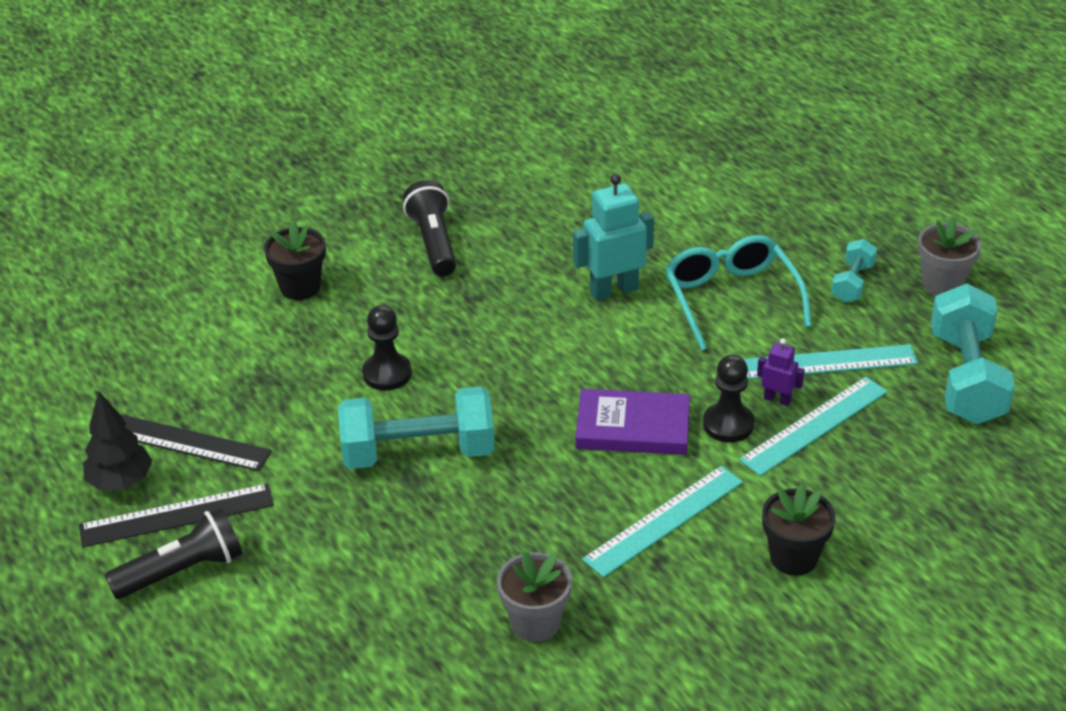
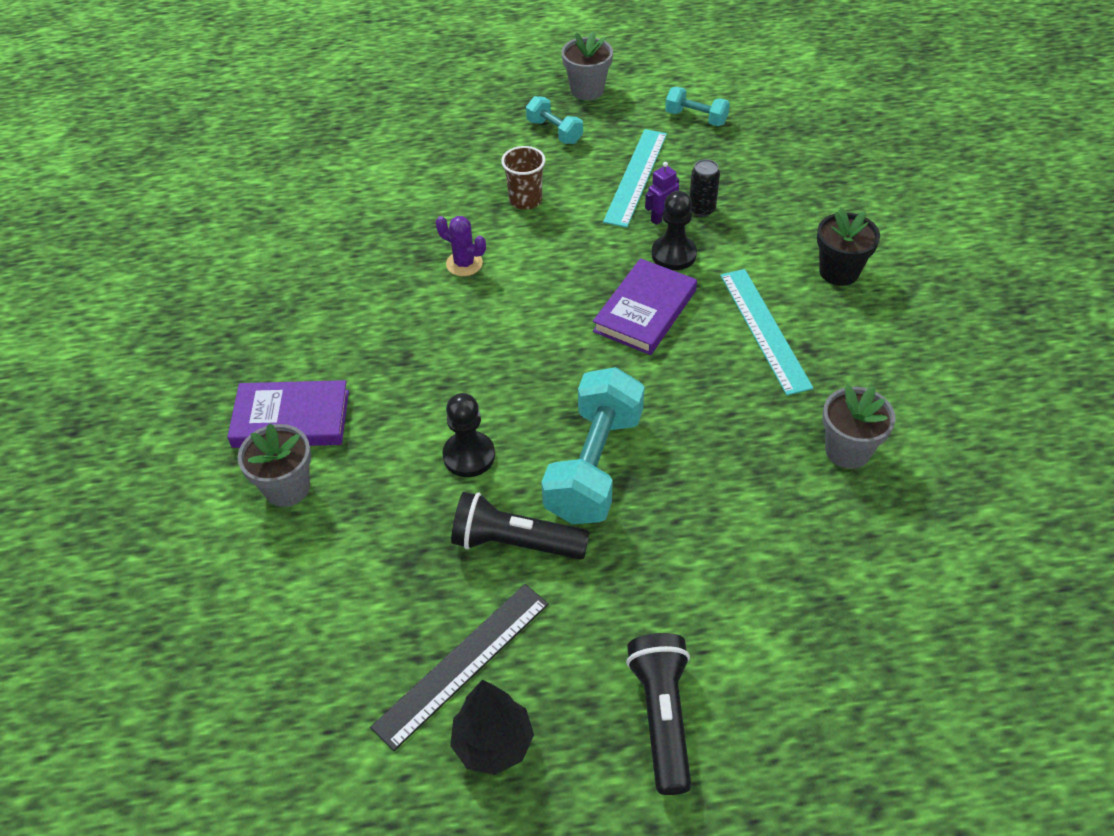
camera: 65 degrees left, 10 degrees up
(176, 515) = (575, 700): black ruler -> none
(300, 287) = (287, 488): black flower pot -> grey flower pot
(369, 261) = (291, 419): none -> purple book
(433, 242) = (302, 362): black flashlight -> black flashlight (515, 542)
(614, 290) = (464, 264): turquoise robot -> purple cactus
(731, 298) = (525, 200): turquoise glasses -> brown cup
(814, 425) = (701, 209): turquoise ruler -> black can
(966, 378) = (696, 118): turquoise dumbbell -> turquoise dumbbell, size x0.52

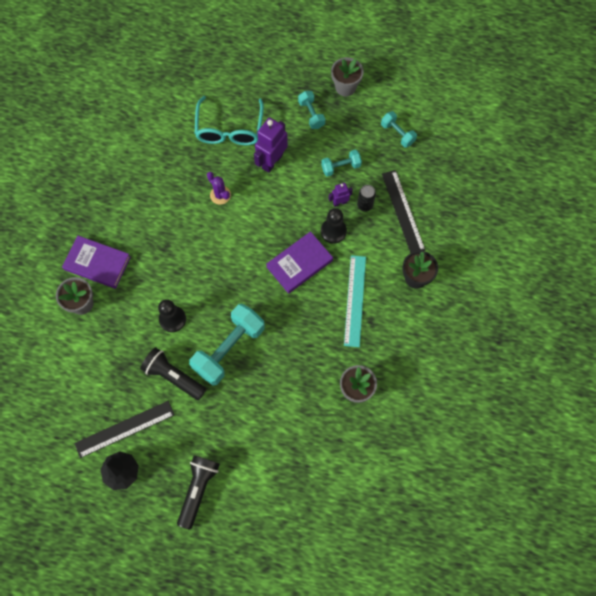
camera: 20 degrees right, 20 degrees up
(436, 182) = (229, 129): none -> turquoise glasses
(525, 200) = (272, 161): brown cup -> purple robot
(636, 177) = (341, 167): turquoise ruler -> turquoise dumbbell
(764, 200) = (403, 211): none -> black ruler

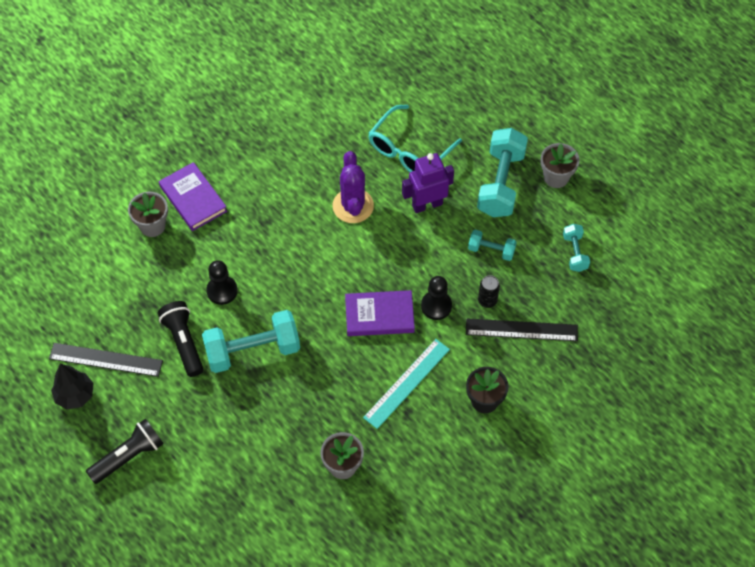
camera: 35 degrees right, 10 degrees down
(220, 195) = (353, 206): purple cactus -> purple cactus, size x1.70
(311, 114) = (501, 183): turquoise dumbbell -> turquoise dumbbell, size x1.94
(339, 202) = (463, 283): purple robot -> none
(403, 211) = (521, 330): black ruler -> black ruler turned 75 degrees clockwise

